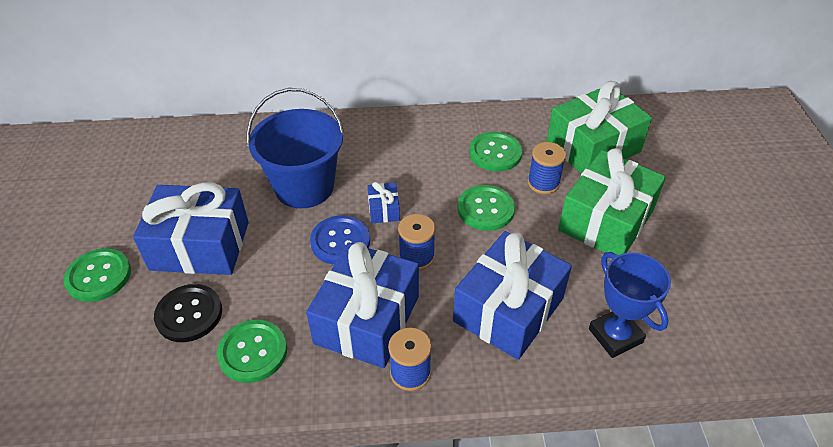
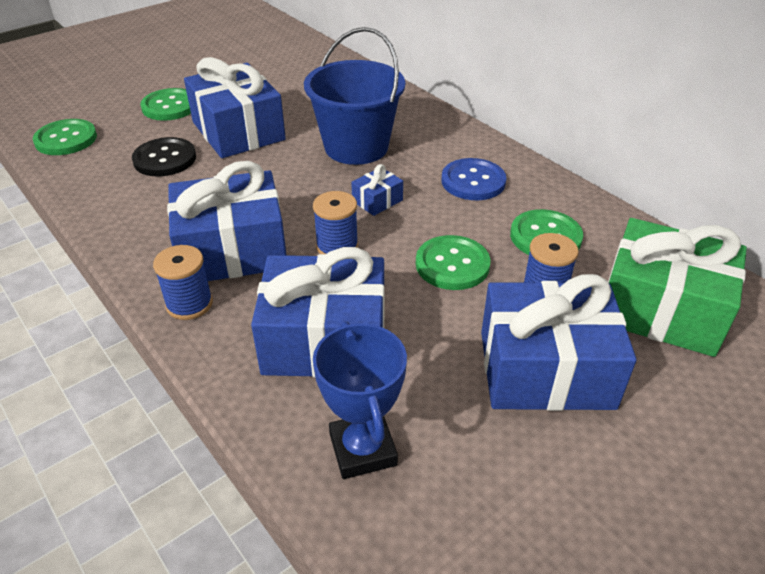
camera: 55 degrees right, 5 degrees down
(253, 352) = (149, 205): green button -> green button (66, 139)
(340, 241) = (311, 194): blue button -> blue button (473, 181)
(606, 220) = (545, 369): green gift -> blue gift
(615, 336) = (363, 449): blue trophy -> blue trophy turned 45 degrees counterclockwise

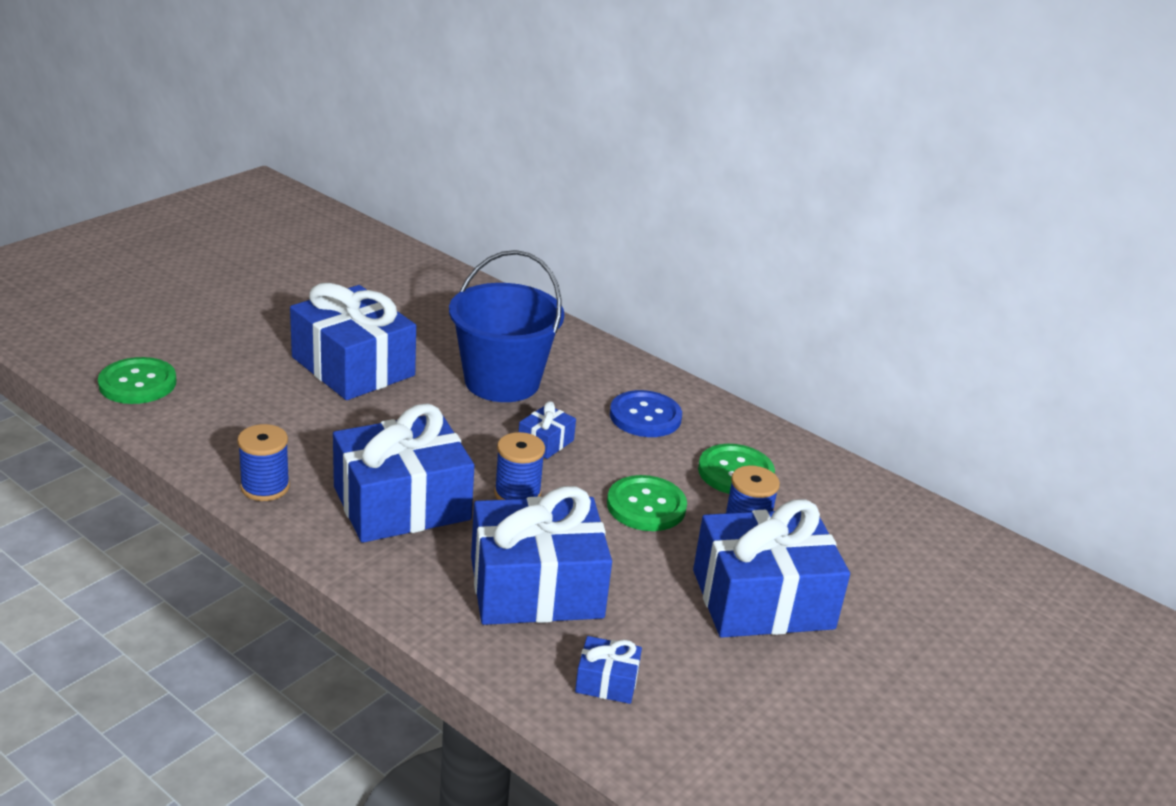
camera: 15 degrees left, 10 degrees down
(165, 159) = (276, 403): black button -> none
(170, 106) = (253, 337): green button -> none
(189, 304) = (377, 562): blue spool -> blue spool (265, 487)
(363, 449) = (606, 682): blue trophy -> blue gift
(661, 309) = (862, 537): green gift -> none

